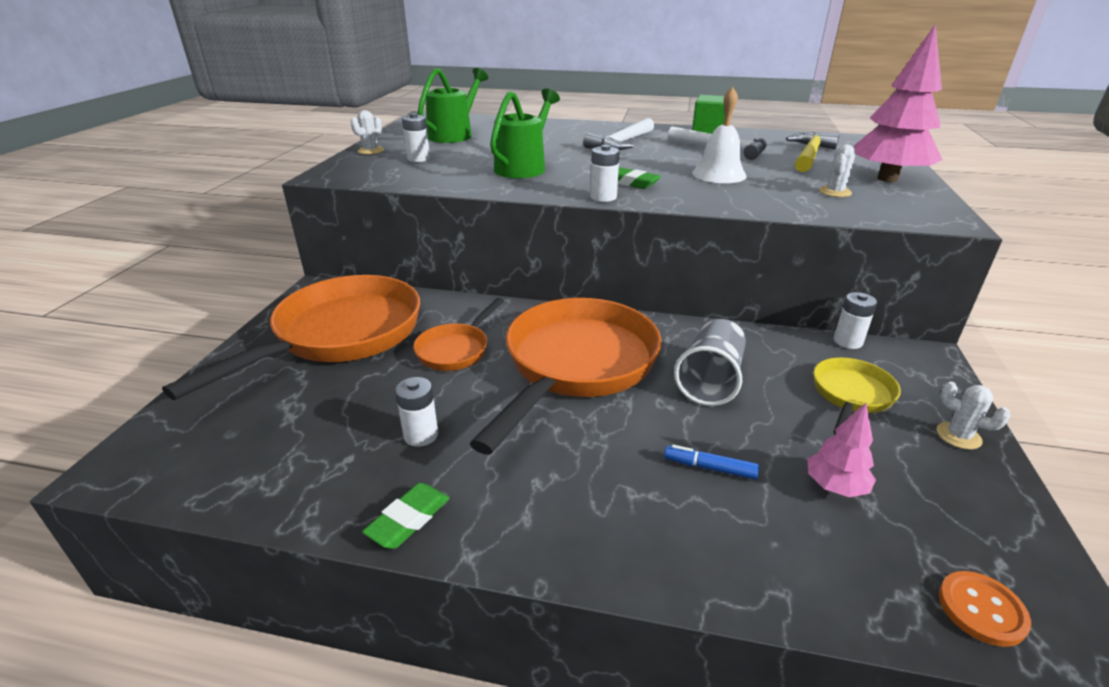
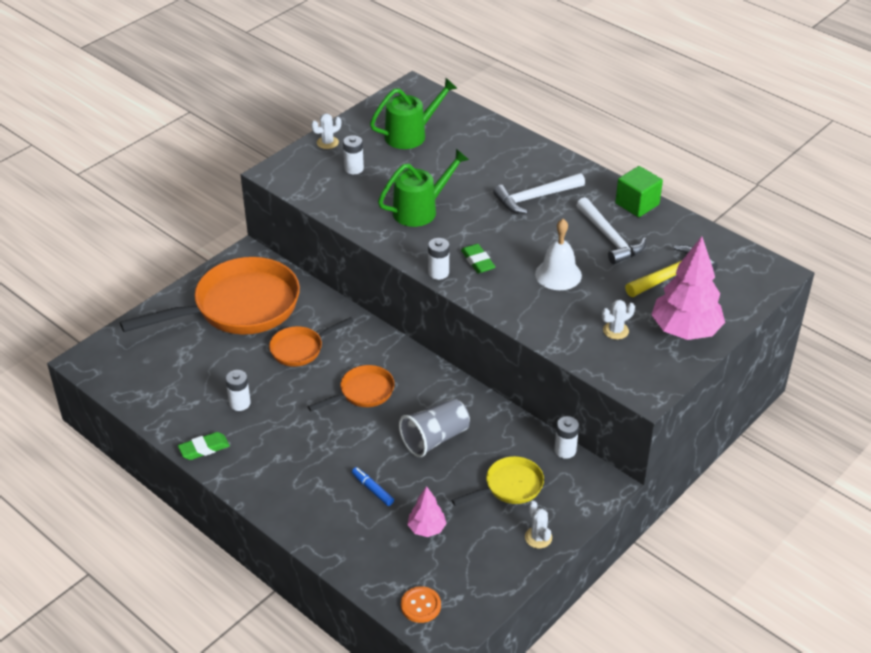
camera: 30 degrees right, 10 degrees up
(576, 366) = (363, 392): orange pan -> orange pan, size x0.49

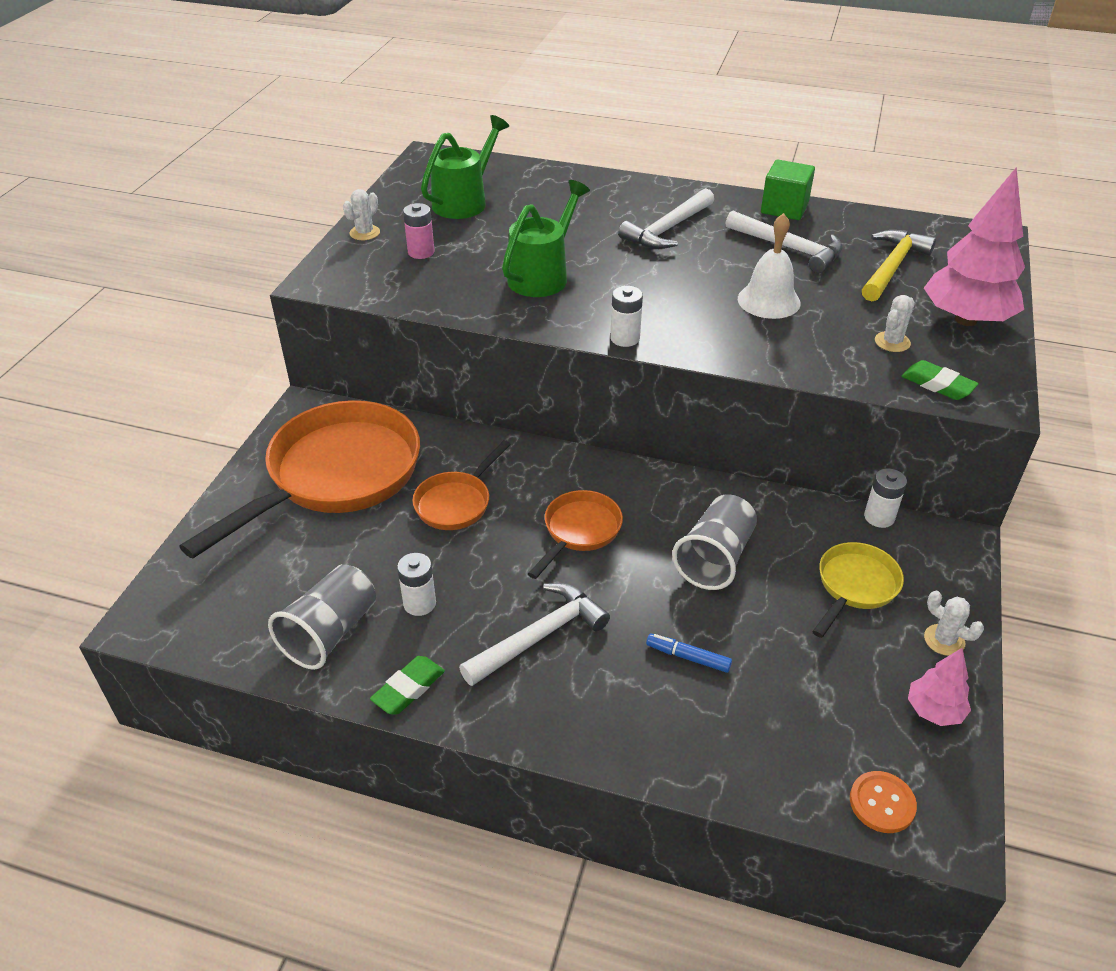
camera: 25 degrees left, 0 degrees up
(180, 402) = (330, 632): none -> grey cup
(295, 446) = (539, 636): none -> white hammer
(354, 168) = (421, 252): white battery -> pink battery
(426, 528) = (800, 684): pink tree -> pink tree (934, 710)
(478, 261) = (662, 312): green eraser -> green eraser (937, 385)

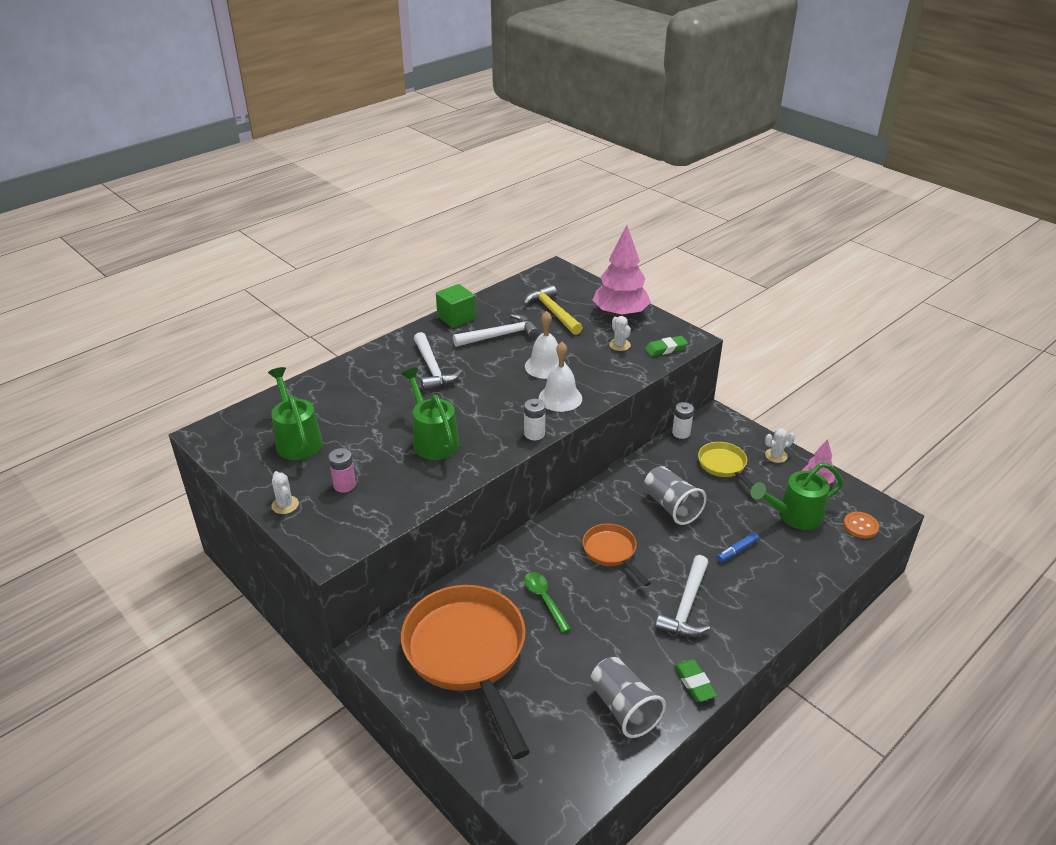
camera: 60 degrees left, 5 degrees down
(419, 603) = (625, 652): white battery -> none
(456, 502) = (544, 599): orange pan -> green spoon
(539, 636) = (686, 606): white hammer -> white hammer turned 150 degrees counterclockwise
(717, 333) = (560, 398): none -> white bell
(822, 704) = (794, 516): none -> green watering can

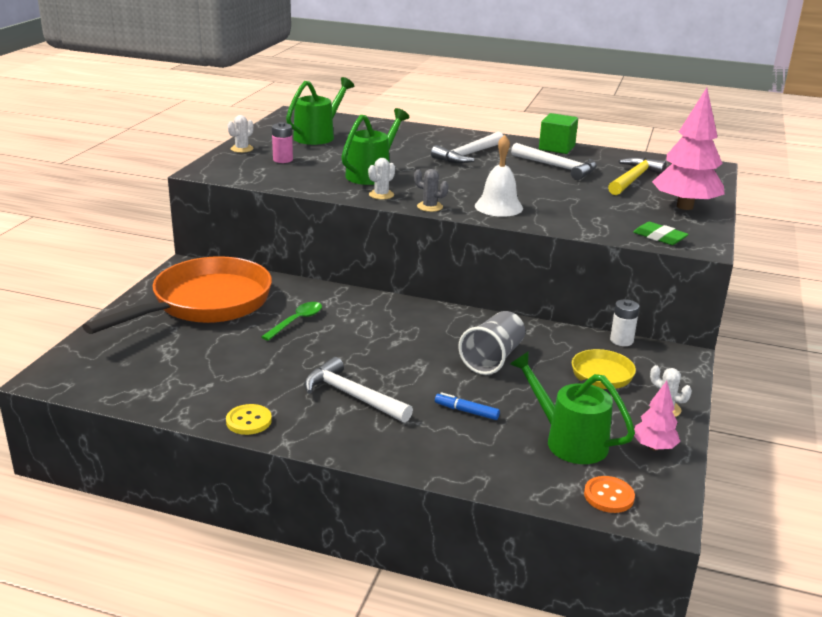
camera: 60 degrees right, 10 degrees down
(534, 434) = (429, 207): white battery -> grey cactus
(545, 366) = (539, 192): white bell -> none
(611, 552) = (389, 340): orange pan -> none
(619, 345) = (628, 215): white cactus -> white cactus (381, 195)
(623, 708) = (191, 388): grey cup -> none
(686, 606) = (352, 396): white hammer -> white hammer turned 45 degrees clockwise
(694, 683) = (249, 421): green eraser -> yellow button

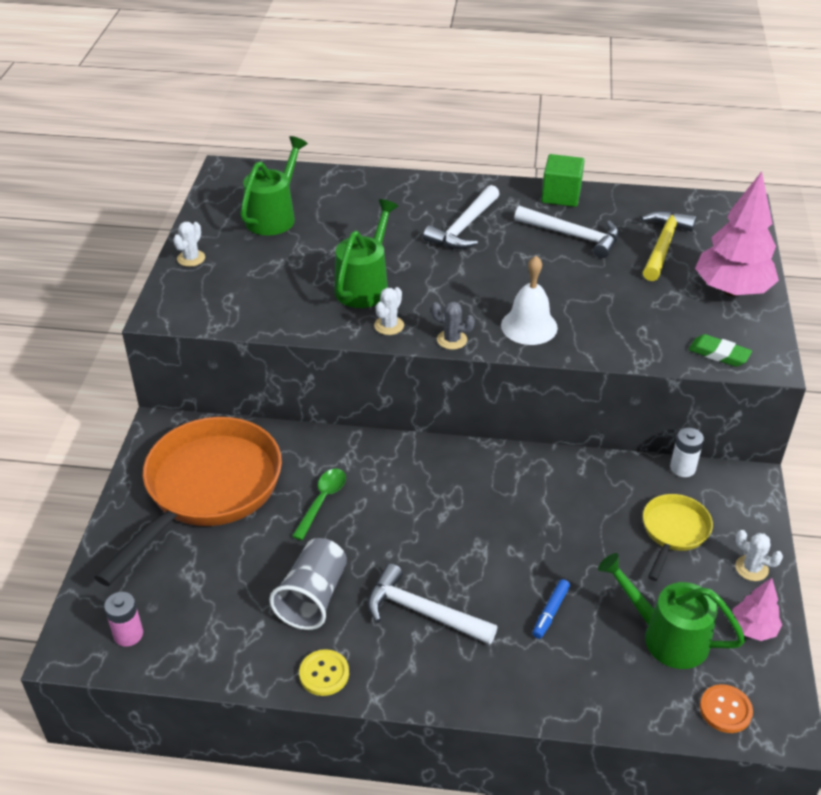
camera: 10 degrees left, 15 degrees up
(283, 160) = (249, 273): pink battery -> pink battery (128, 634)
(466, 411) = (550, 612): blue marker -> blue marker turned 75 degrees counterclockwise
(492, 358) = (555, 522): grey cup -> grey cup (313, 597)

